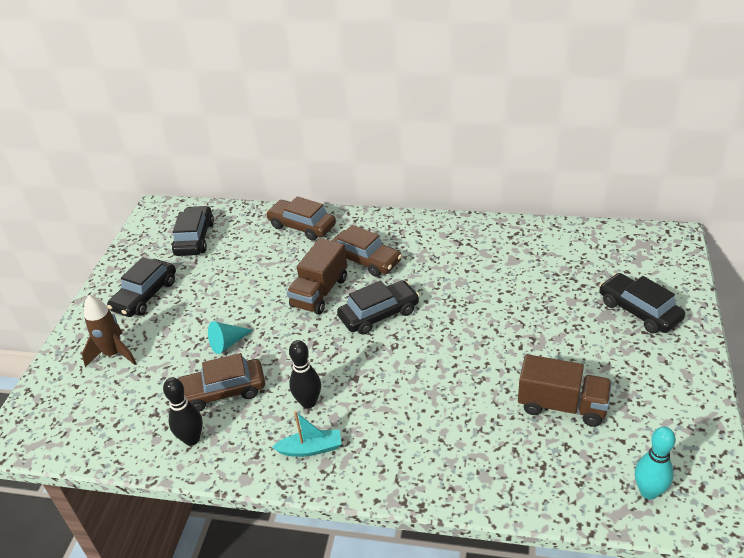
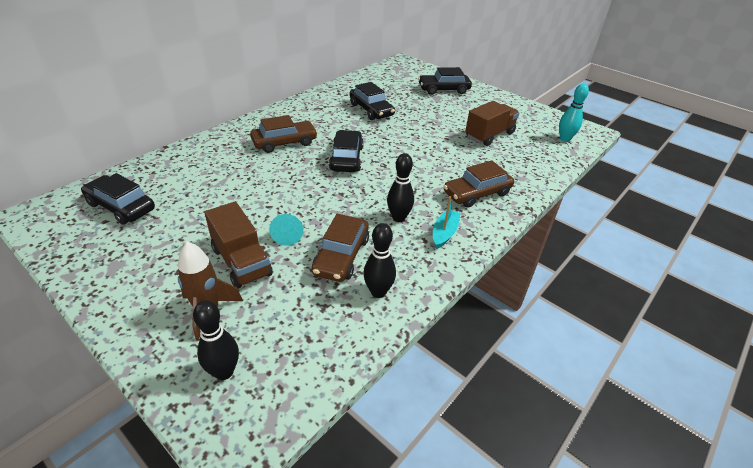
camera: 65 degrees left, 0 degrees up
(64, 396) = (224, 372): none -> black bowling pin
(145, 295) = (152, 263): black car -> black car (371, 110)
(302, 226) = (203, 152): brown car -> brown car (477, 193)
(320, 292) = (291, 172): brown truck -> brown truck (241, 262)

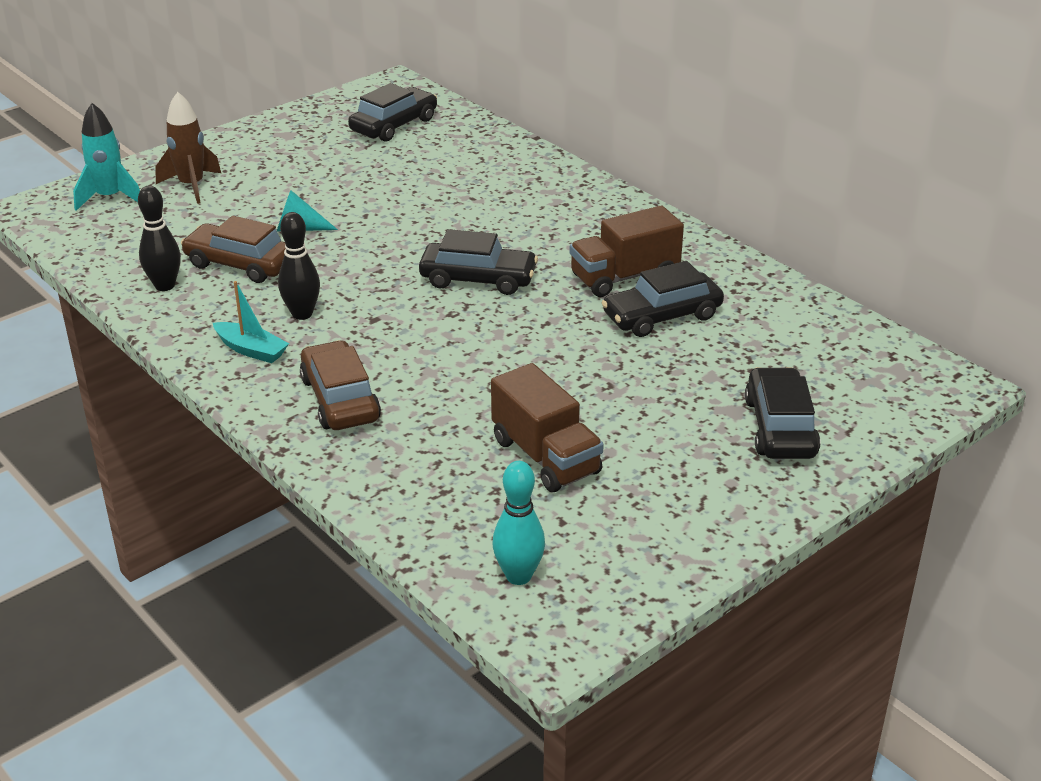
camera: 100 degrees right, 5 degrees down
(224, 372) = (110, 198): black bowling pin -> turquoise rocket
(241, 262) = (260, 200): brown truck -> brown truck (624, 277)
(284, 143) = (537, 225): brown car -> none

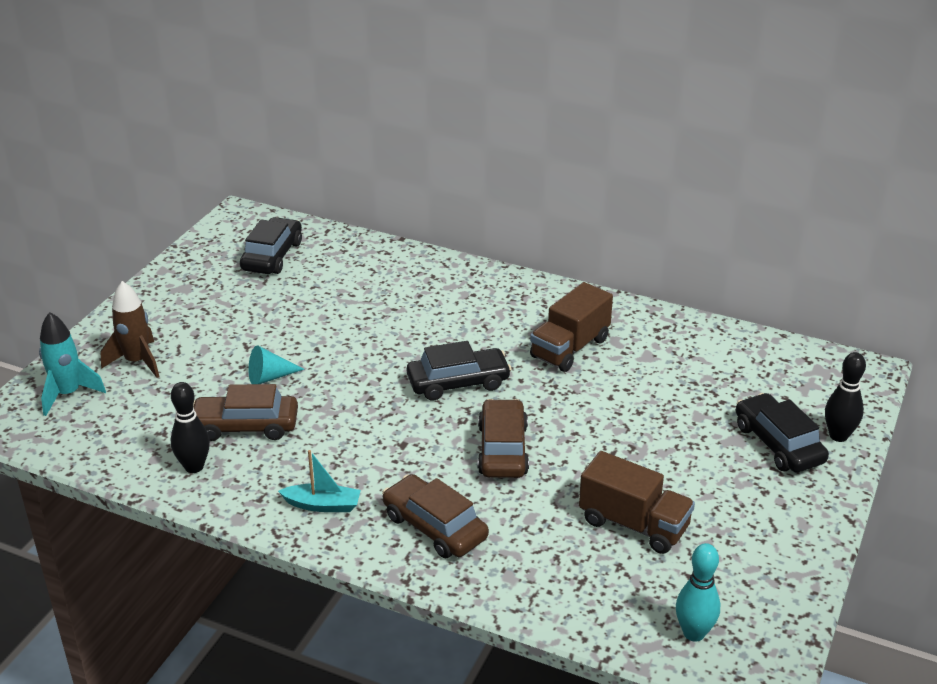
camera: 25 degrees left, 0 degrees up
(302, 314) = (338, 458): black bowling pin -> black bowling pin (838, 436)
(469, 350) = (502, 449): none -> brown car
(662, 316) = (624, 374): black car -> none

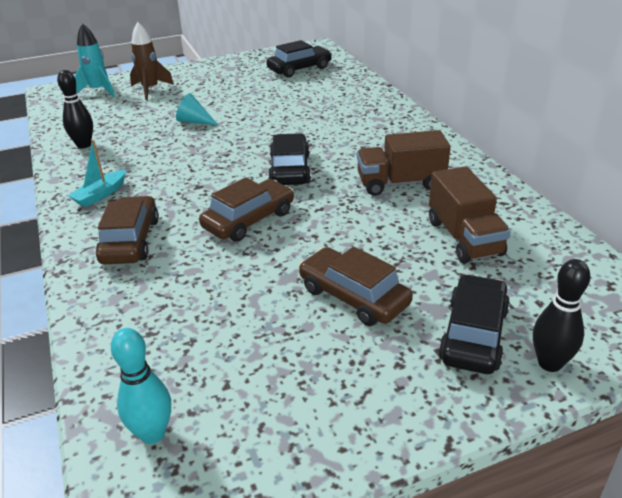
camera: 45 degrees right, 0 degrees up
(245, 426) = (140, 138): brown car -> brown car (353, 296)
(323, 505) = (100, 195): turquoise boat -> turquoise boat turned 75 degrees clockwise
(458, 382) = (290, 169): black car -> black car turned 120 degrees counterclockwise
(633, 524) = (250, 319): brown truck -> brown truck (464, 238)

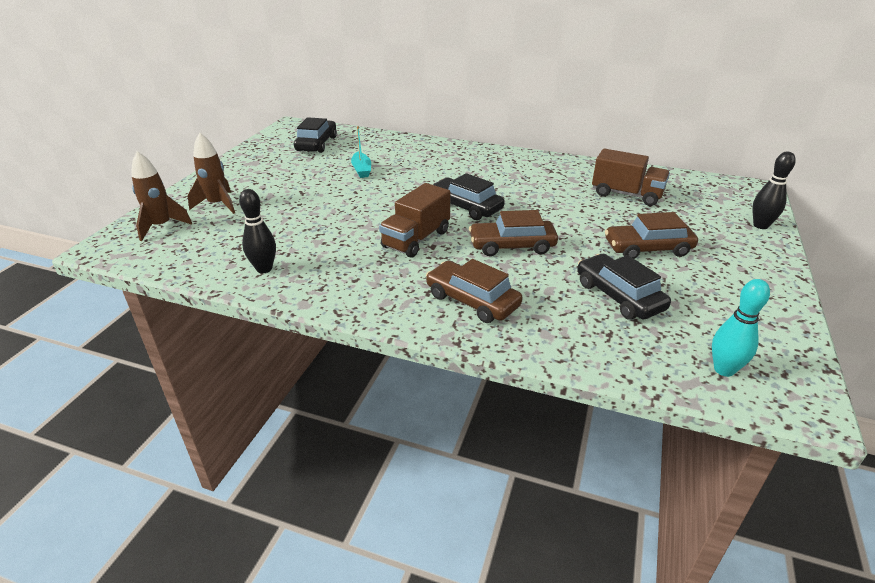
camera: 50 degrees left, 0 degrees up
(98, 91) = (162, 226): turquoise rocket -> brown rocket
(100, 195) = (375, 290): turquoise boat -> turquoise boat (361, 170)
(194, 121) = (321, 209): turquoise cone -> none
(249, 220) = (512, 246): brown car -> brown car turned 90 degrees counterclockwise
(400, 183) = (541, 184): brown truck -> brown truck (416, 239)
(473, 334) = (719, 232): black car -> black car (619, 296)

